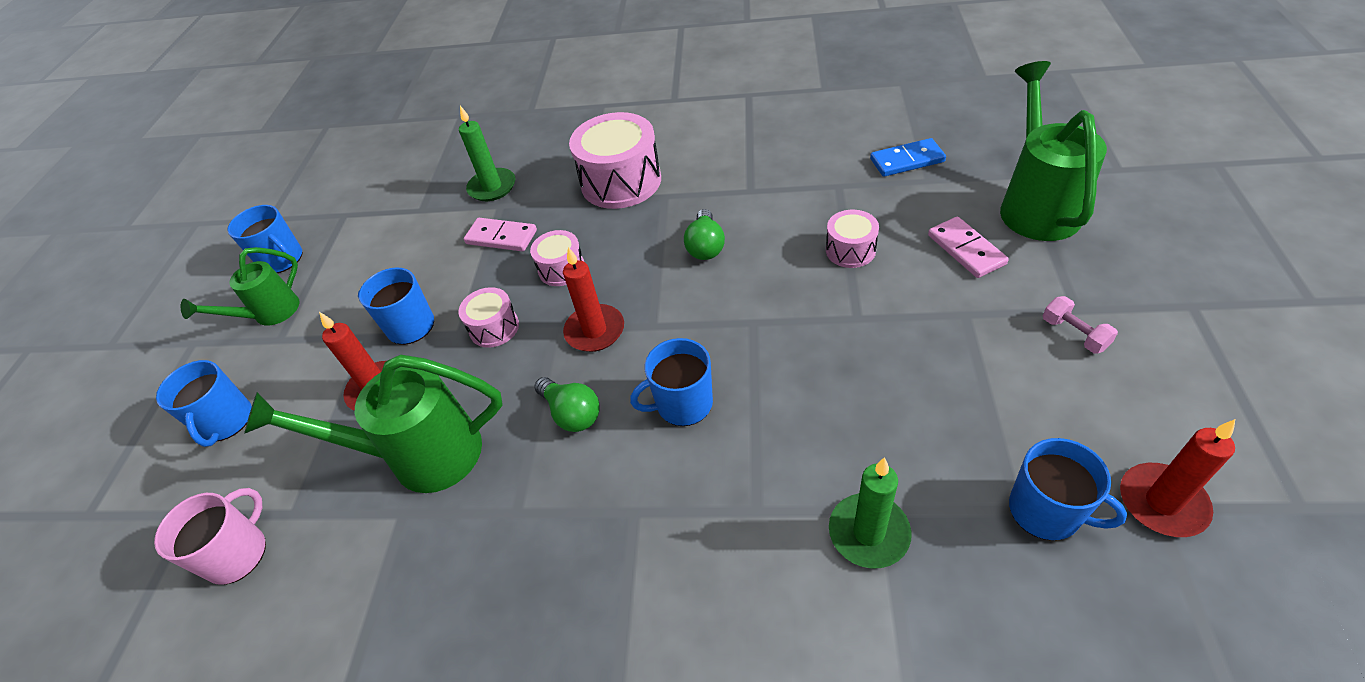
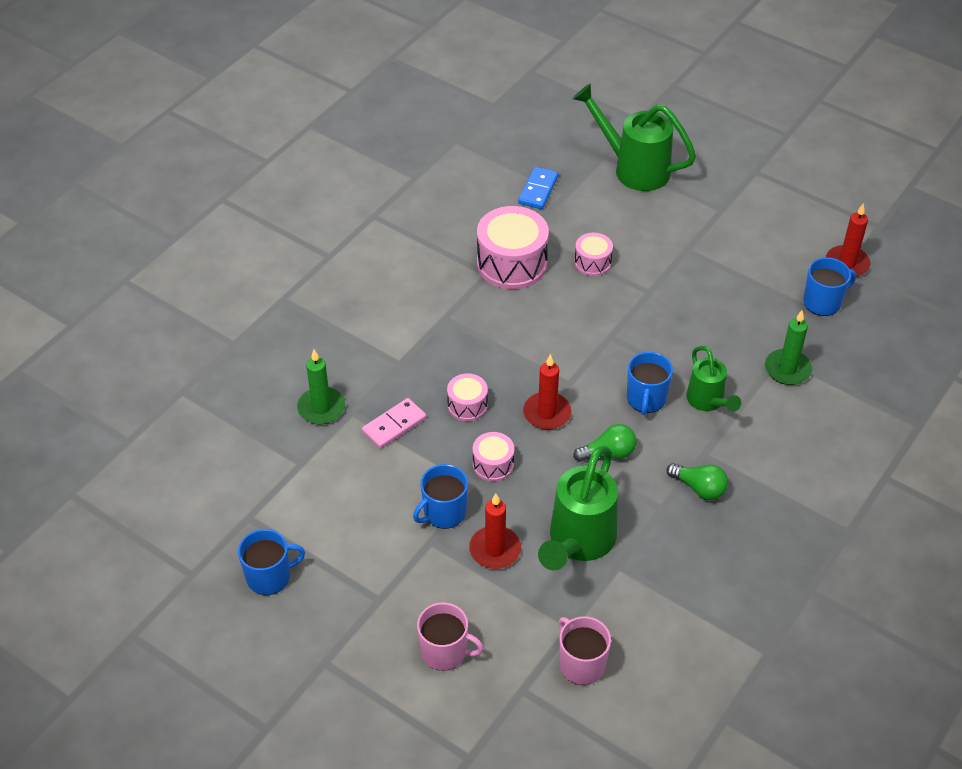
camera: 65 degrees left, 0 degrees up
(226, 421) = (445, 652): blue mug -> pink mug
(269, 314) = (339, 600): green watering can -> green watering can (708, 402)
(621, 182) = (401, 332): pink drum -> pink drum (512, 263)
(705, 246) = (520, 323): green light bulb -> green light bulb (699, 488)
(966, 250) = (640, 218): pink domino -> none
(1074, 334) = (736, 222): pink dumbbell -> none

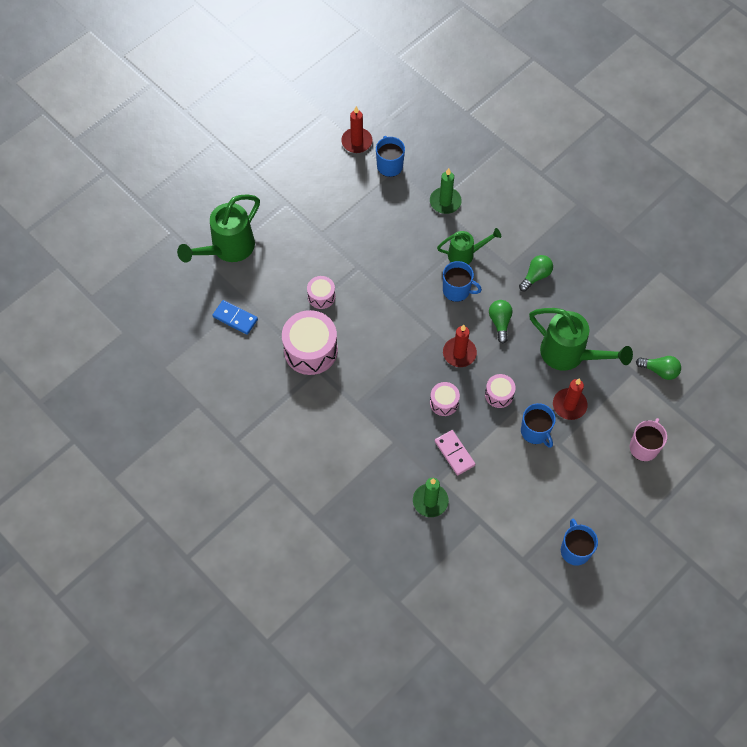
camera: 80 degrees left, 15 degrees up
(581, 664) = (659, 370): pink mug -> green light bulb

